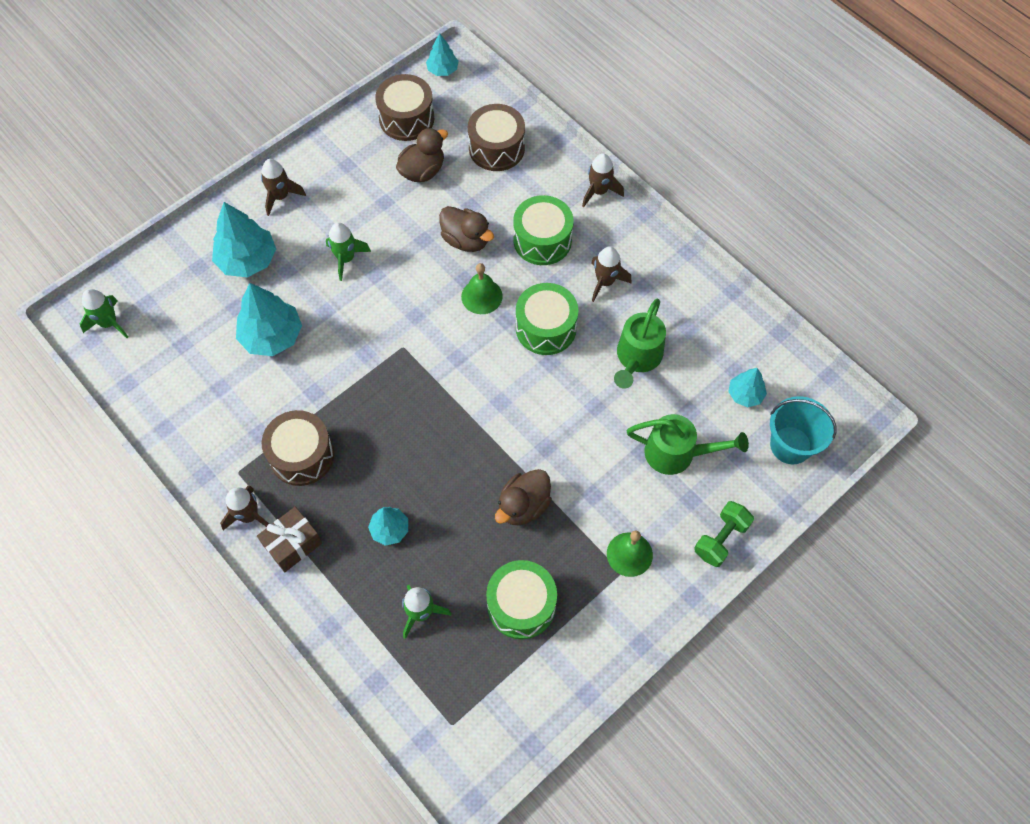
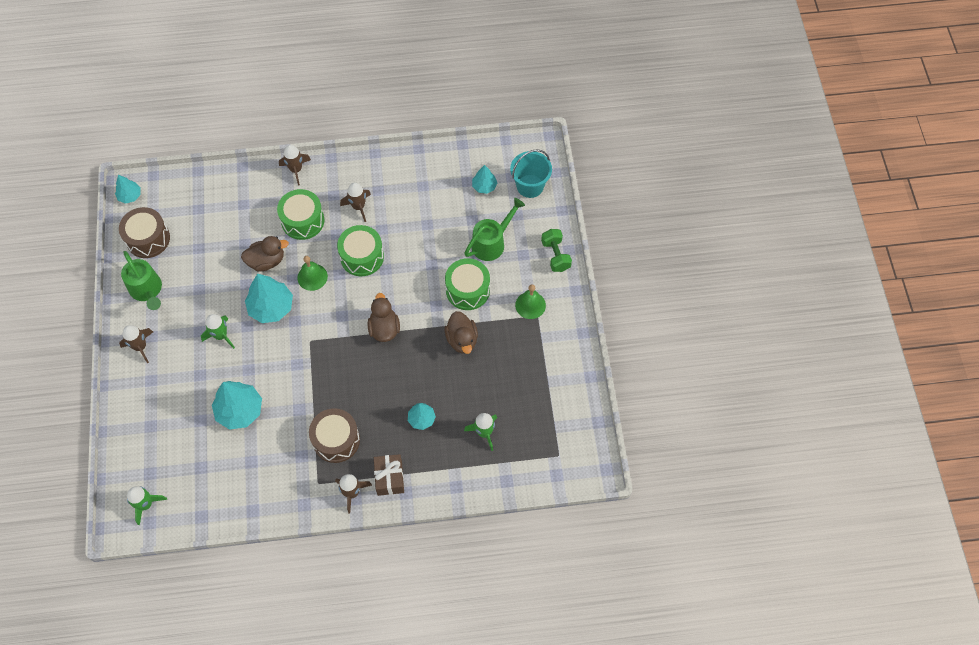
camera: 55 degrees left, 0 degrees up
(247, 260) = (171, 393): turquoise tree -> turquoise tree (271, 307)
(422, 171) = (196, 254): brown duck -> brown duck (384, 328)
(496, 148) = (216, 203): brown drum -> none
(521, 605) = (518, 378): green drum -> green drum (467, 290)
(637, 358) = (419, 224): green watering can -> green watering can (147, 291)

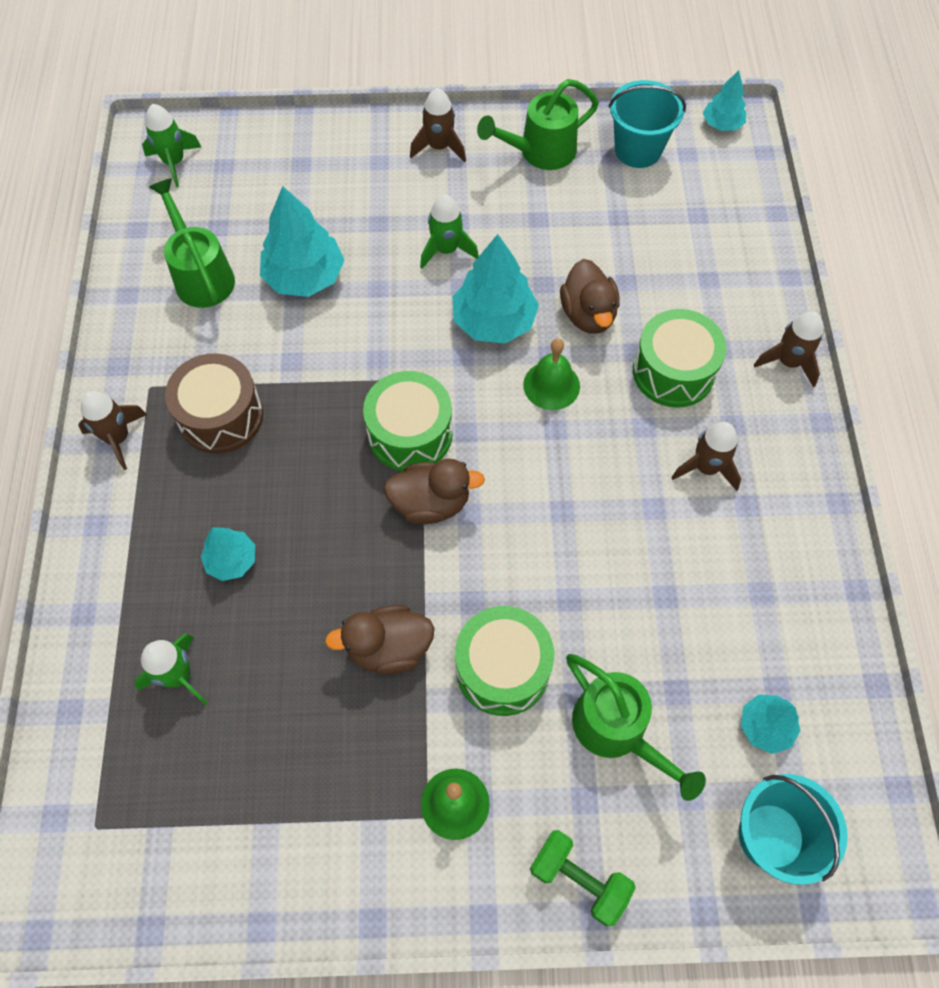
camera: 95 degrees right, 0 degrees up
(148, 239) = (638, 150): brown drum -> turquoise bucket
(237, 470) = (201, 275): none -> green watering can
(362, 257) = (591, 470): green drum -> green drum (410, 434)
(389, 478) = (129, 499): brown gift -> none
(555, 255) = (579, 879): green dumbbell -> green dumbbell turned 45 degrees clockwise

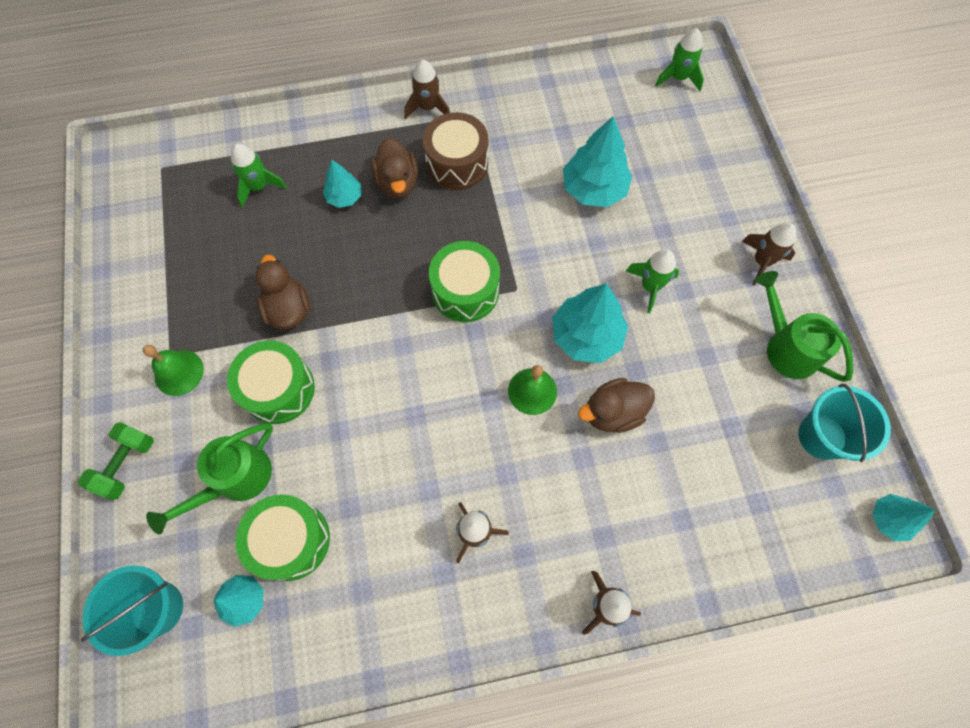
camera: 80 degrees right, 5 degrees up
(201, 275) = (577, 121): green watering can -> none
(431, 503) = (407, 316): brown duck -> brown duck (397, 183)
(673, 372) = (569, 494): green drum -> green drum (291, 540)

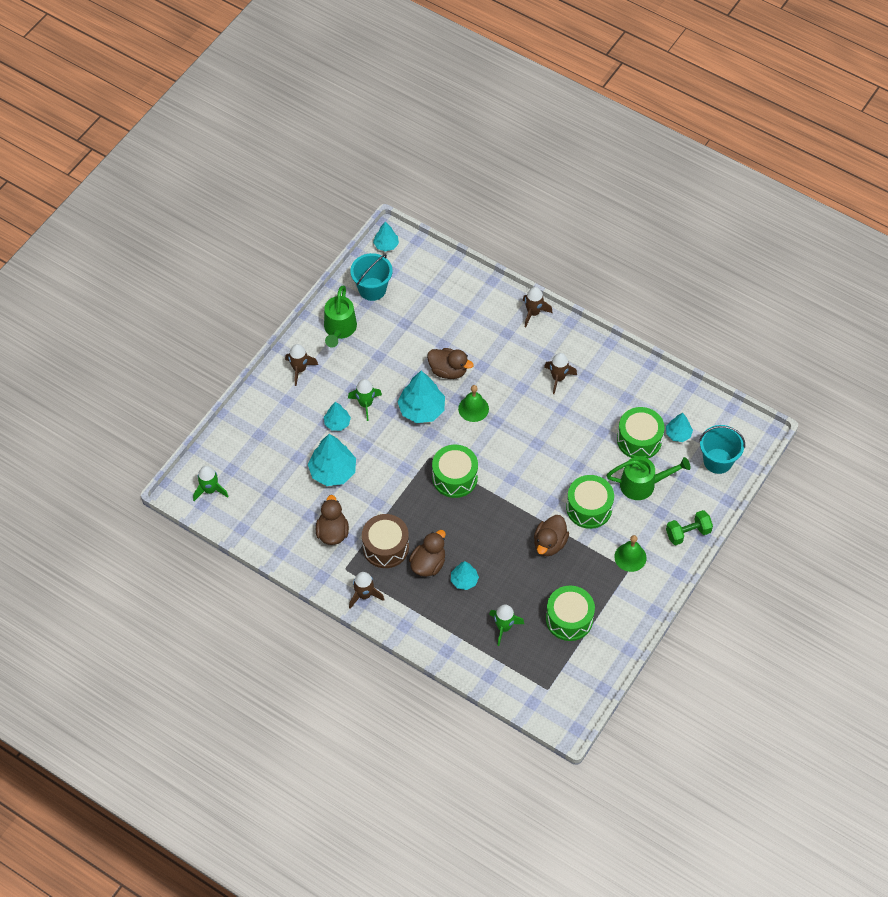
camera: 135 degrees left, 10 degrees down
(195, 248) = (569, 619): none -> green drum
(523, 135) = (332, 532): none -> brown duck
(651, 240) = (337, 423): none -> turquoise tree

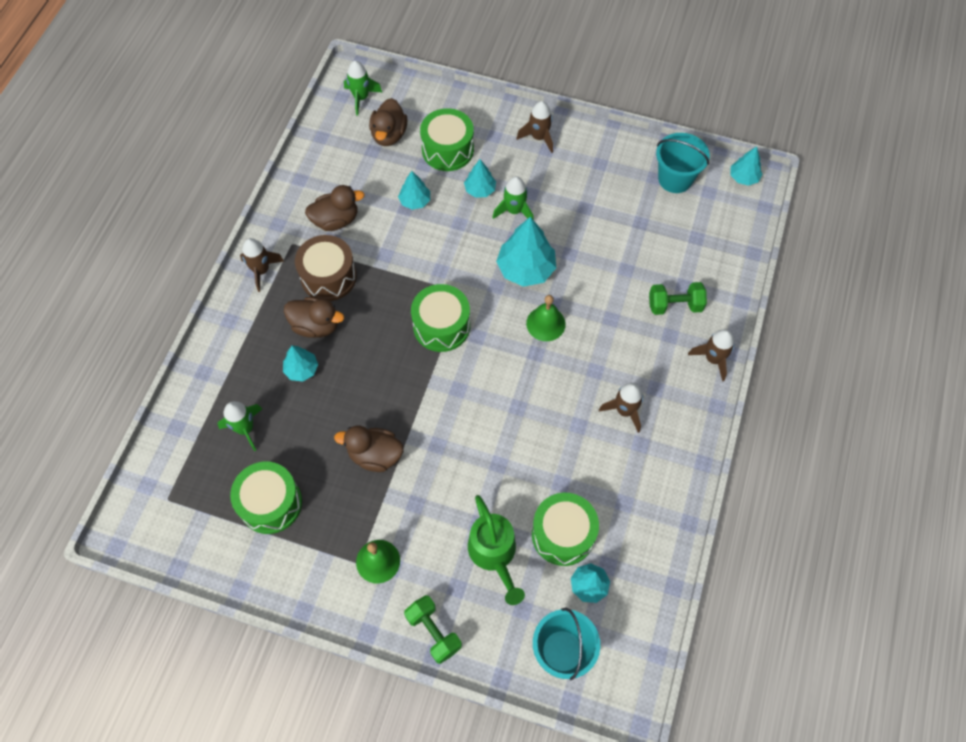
camera: 75 degrees right, 5 degrees up
(332, 471) = (415, 201): turquoise tree -> turquoise tree, size x0.56
(339, 330) = (606, 161): green watering can -> none
(448, 371) = (590, 284): brown duck -> brown duck (389, 135)
(483, 323) = (674, 305): none -> green dumbbell
(589, 508) = (439, 492): green drum -> green drum (447, 150)

